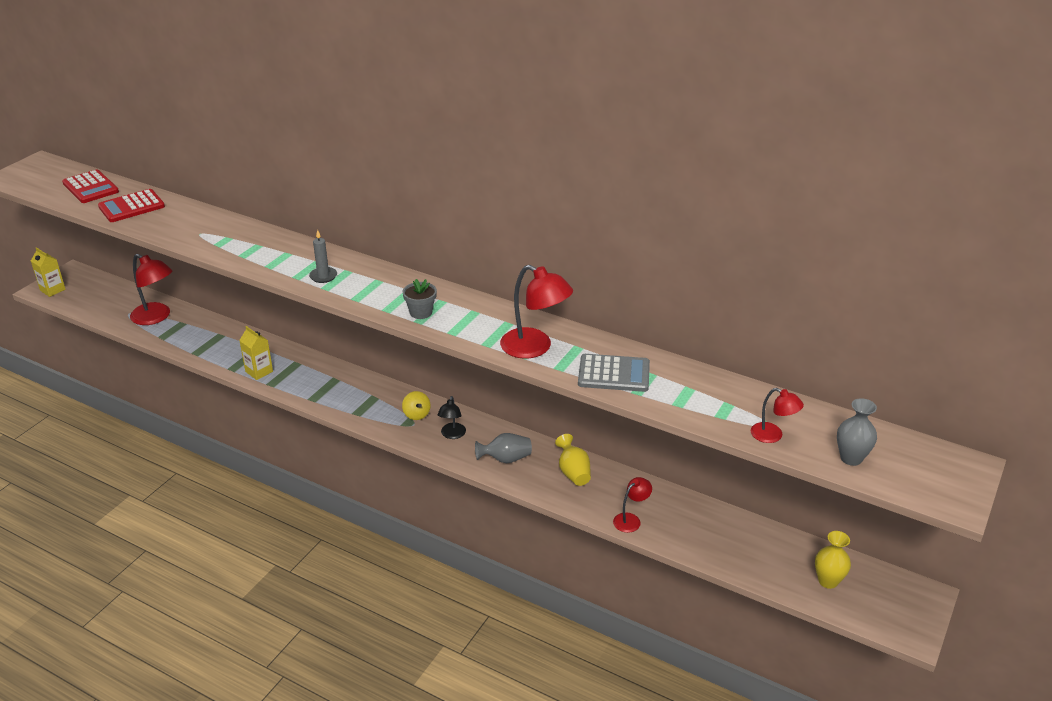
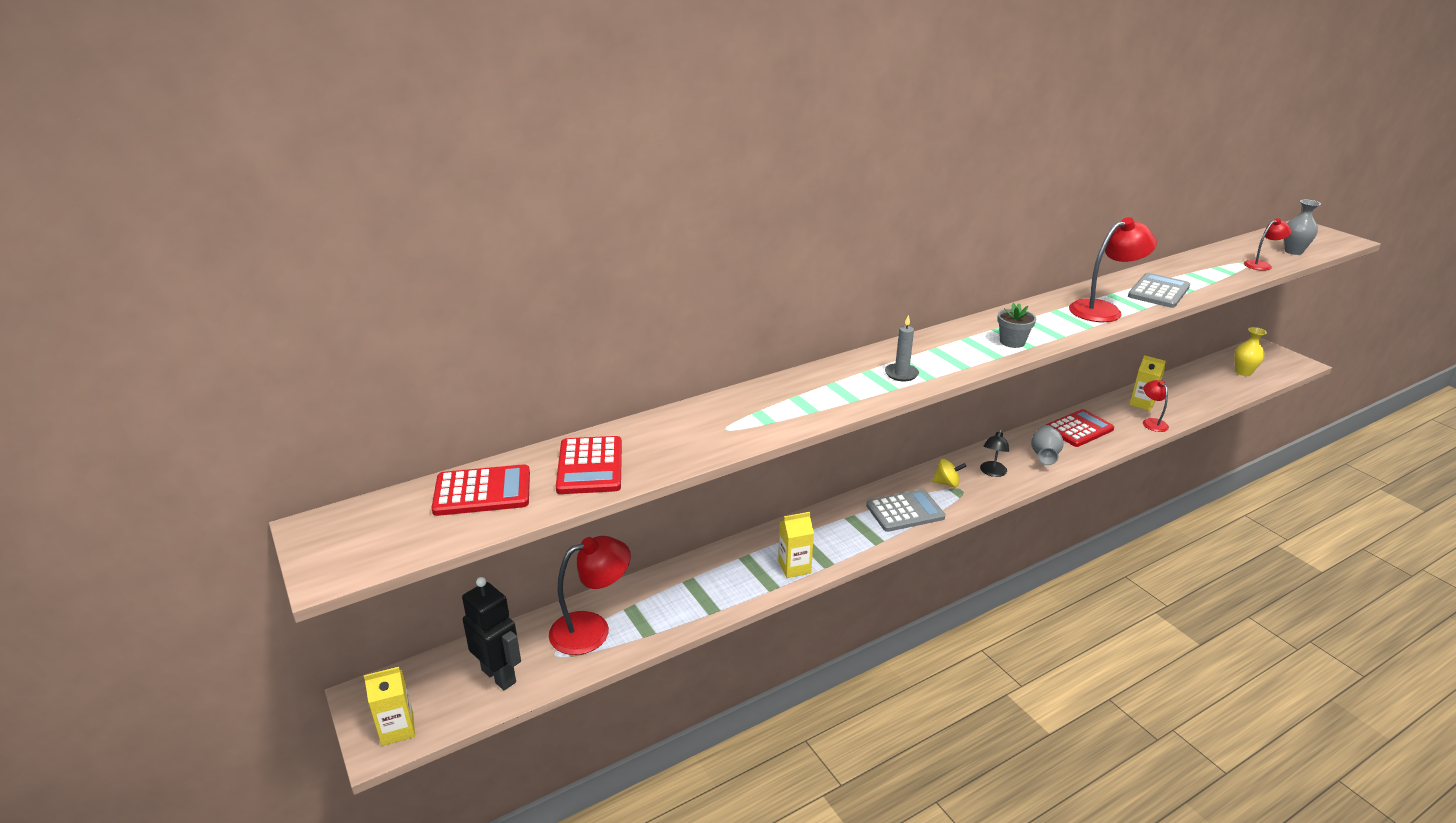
camera: 60 degrees left, 5 degrees down
(103, 303) = (499, 676): none -> black robot
(360, 403) = (905, 511): none -> grey calculator
(452, 435) = (992, 472): black lamp -> black lamp turned 75 degrees clockwise
(573, 472) = (1079, 429): yellow vase -> red calculator
(667, 508) = (1142, 403): none -> yellow carton

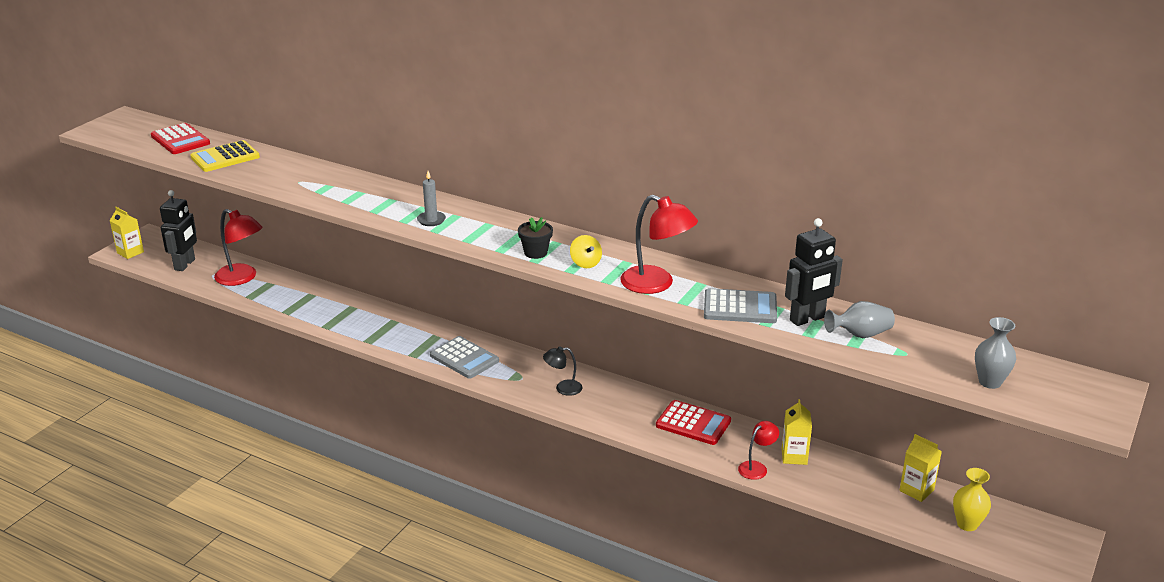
camera: 60 degrees right, 0 degrees up
(590, 466) = (225, 157): red calculator -> yellow calculator
(794, 567) = (355, 329): yellow carton -> yellow carton (916, 490)
(947, 483) = (524, 369): yellow spinning top -> yellow spinning top (585, 263)
(1012, 342) = (535, 252): grey flower pot -> black flower pot
(1044, 455) = (621, 411): grey vase -> grey vase (860, 335)
(1186, 276) = (807, 319): none -> black robot
(1261, 265) = (908, 362): red lamp -> none

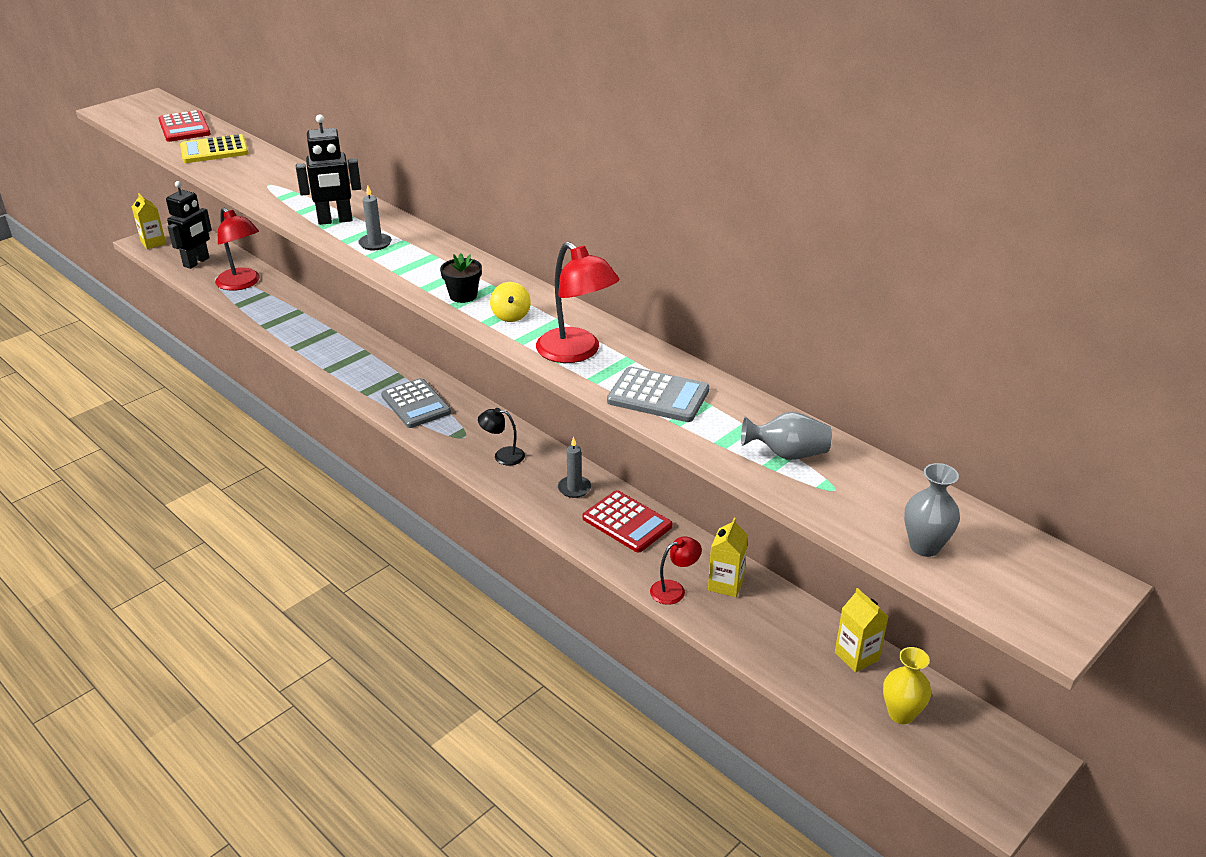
camera: 15 degrees right, 5 degrees up
(636, 404) = (574, 488): none -> grey candle
(807, 319) = (732, 423): black robot -> black robot (335, 220)

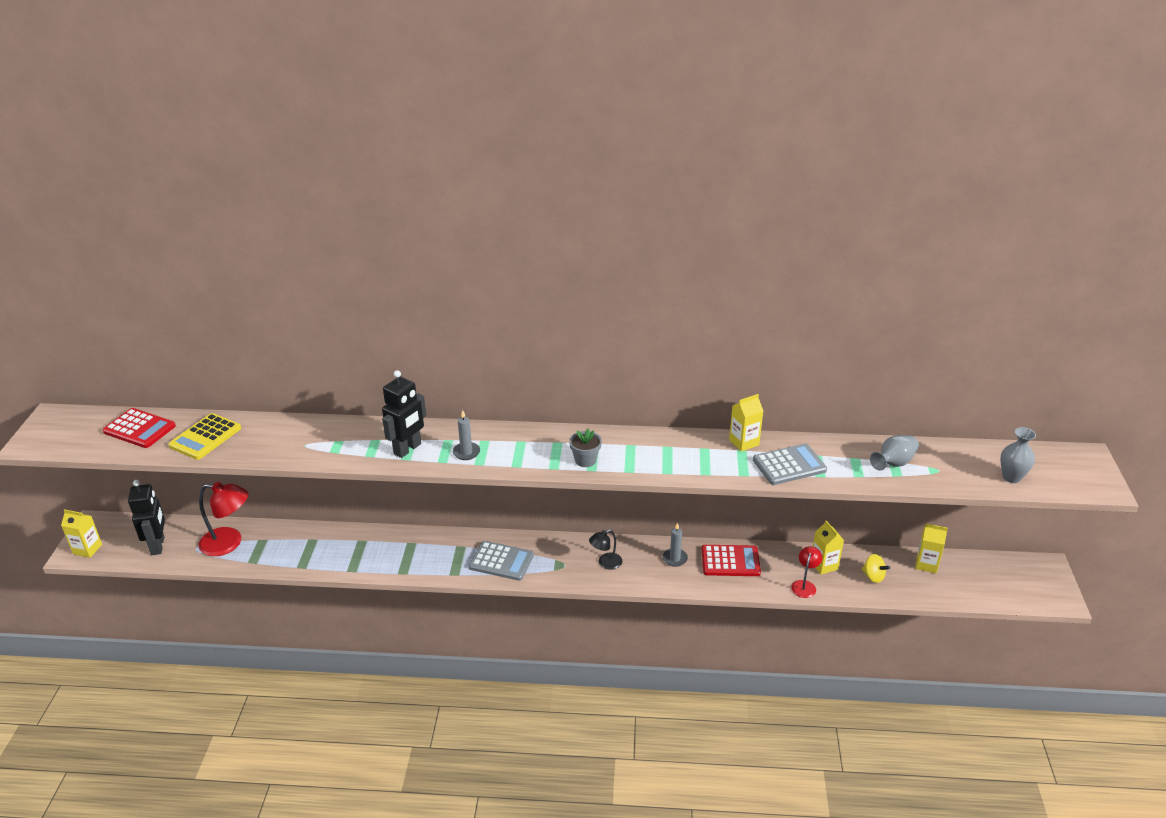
camera: 40 degrees left, 0 degrees up
(463, 295) = (585, 460): black flower pot -> grey flower pot
(511, 316) = (635, 458): yellow spinning top -> yellow spinning top (873, 576)
(576, 352) = (708, 462): red lamp -> none
(645, 353) = (744, 442): none -> yellow carton
(901, 714) = (978, 581): yellow vase -> none

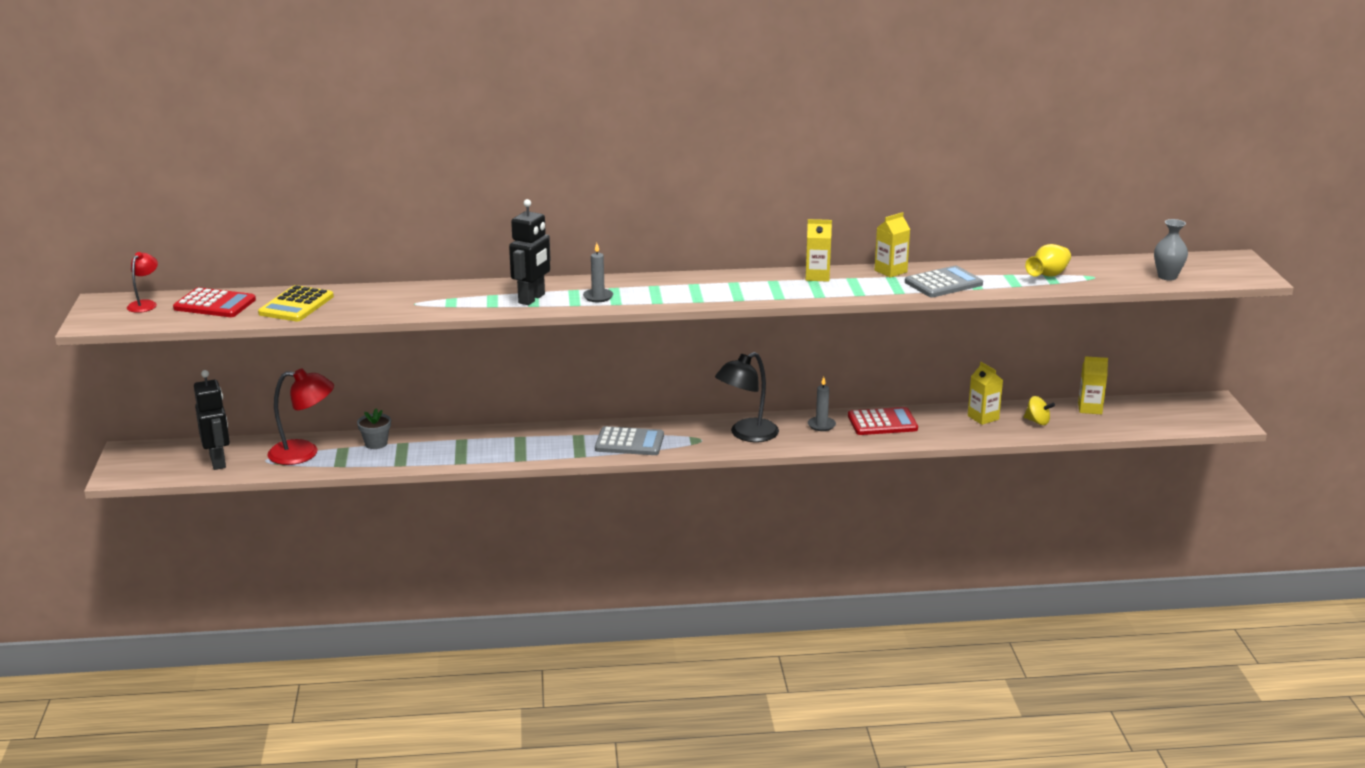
camera: 10 degrees left, 10 degrees down
(87, 549) = (132, 471): yellow carton -> yellow carton (817, 276)
(585, 460) = (729, 294): grey flower pot -> grey flower pot (376, 443)
(605, 563) = (746, 434): black lamp -> black lamp, size x1.79
(804, 585) = (967, 434): red lamp -> red lamp (145, 304)
(893, 463) = (1048, 275): grey vase -> yellow vase

